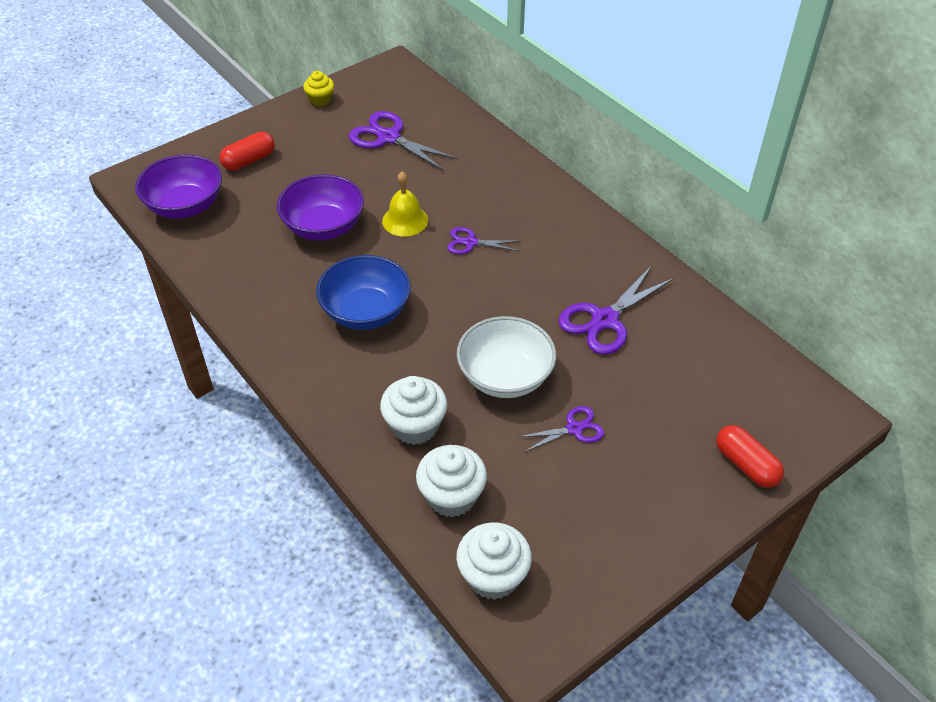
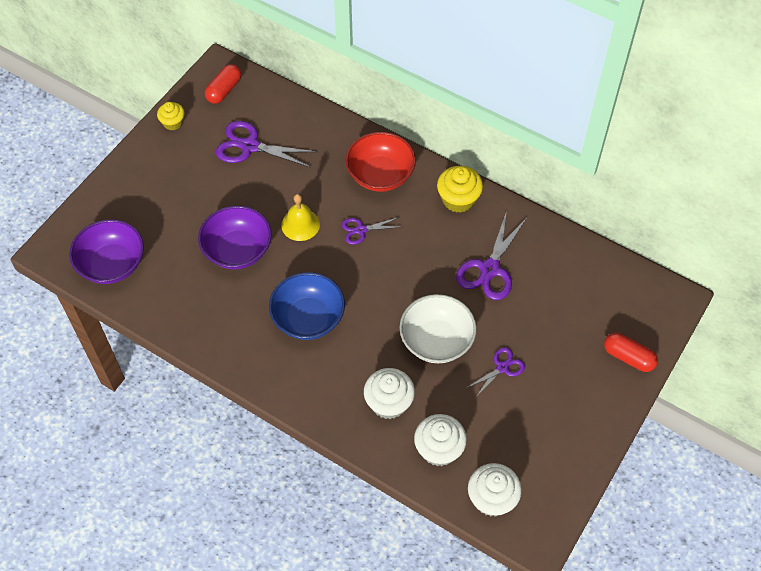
camera: 20 degrees left, 10 degrees up
(249, 160) = (143, 203): red capsule -> red capsule (224, 90)
(518, 197) = (380, 175): none -> red bowl
(598, 241) = (458, 199): none -> yellow cupcake

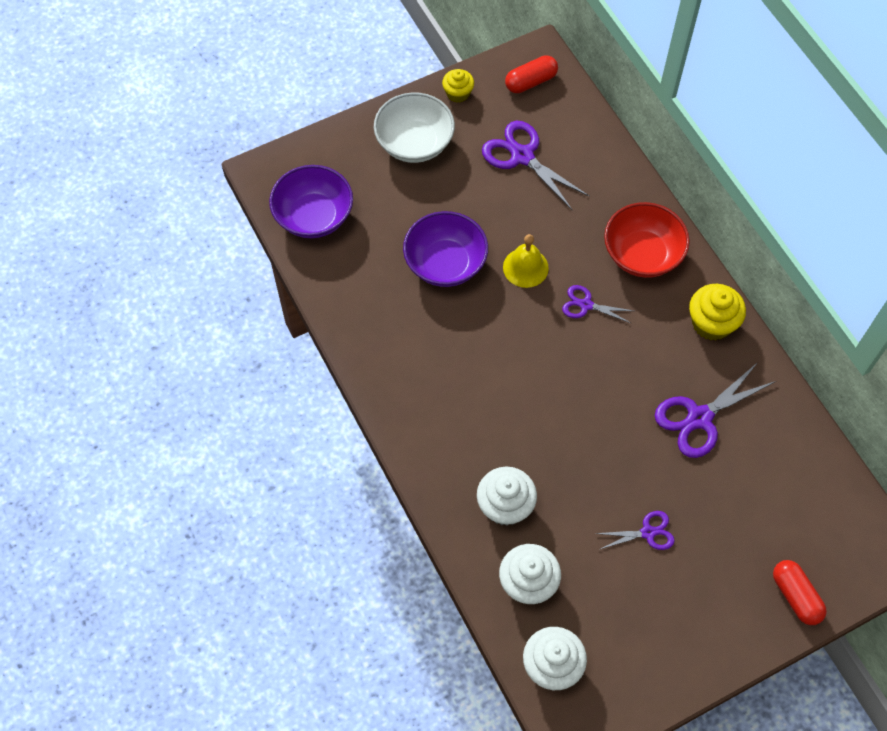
camera: 30 degrees right, 5 degrees up
(308, 318) = (475, 372): blue bowl -> none
(436, 341) = (594, 466): white bowl -> white bowl (414, 143)

